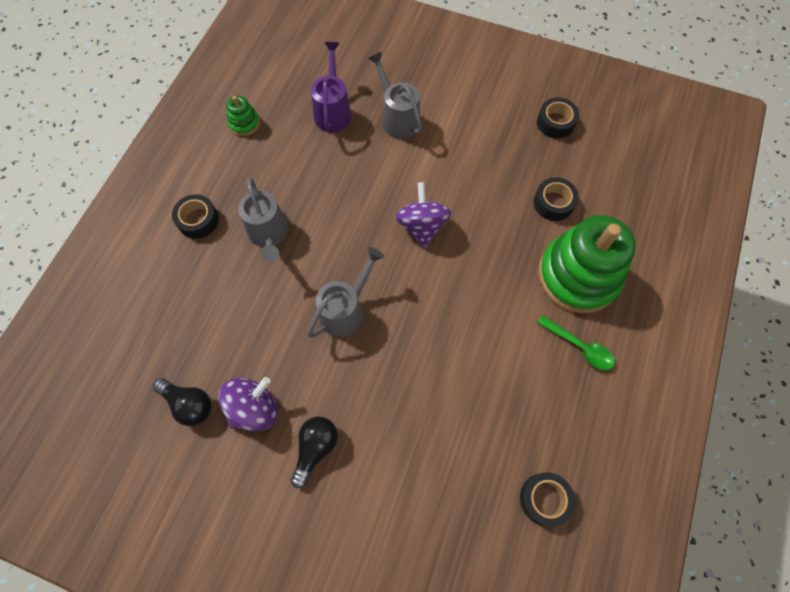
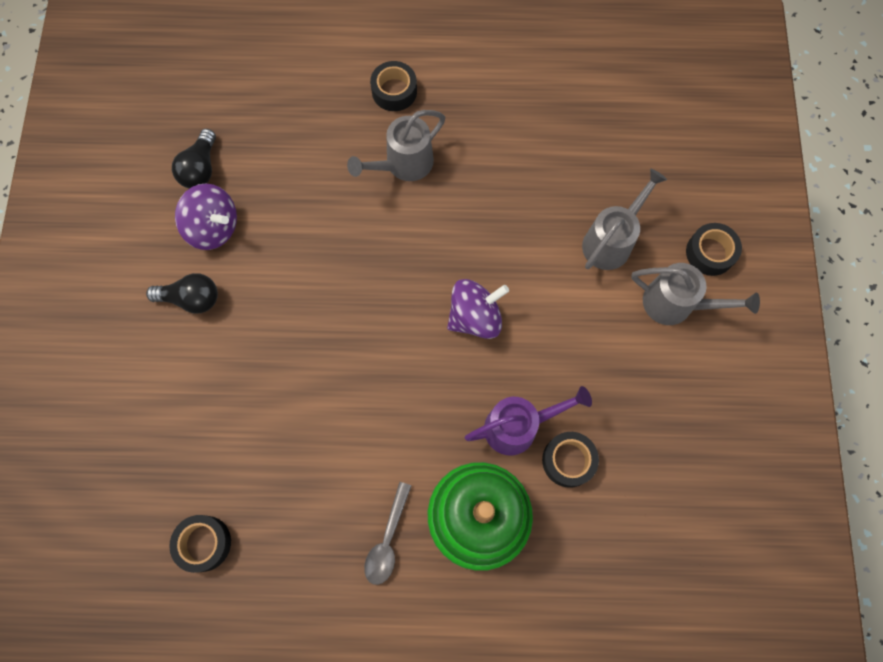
camera: 70 degrees right, 5 degrees up
(244, 123) = (530, 83): green stacking toy -> none
(333, 111) = (589, 167): purple watering can -> purple watering can (519, 426)
(346, 309) = (345, 273): grey watering can -> grey watering can (676, 304)
(555, 122) = (692, 432): black tape -> black tape (710, 253)
(579, 346) = (387, 539): green spoon -> grey spoon

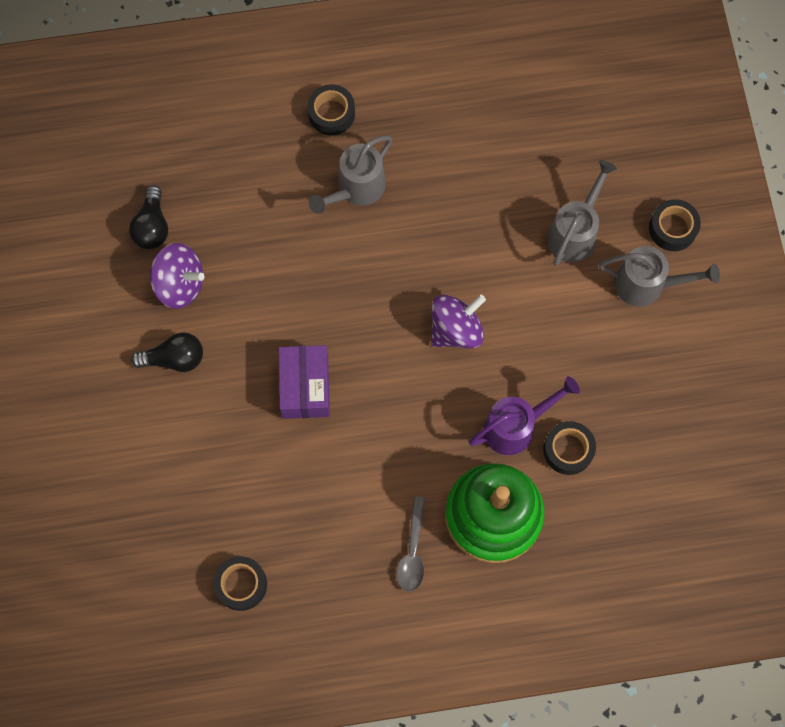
camera: 10 degrees left, 0 degrees up
(313, 349) = (305, 387): none -> purple box

